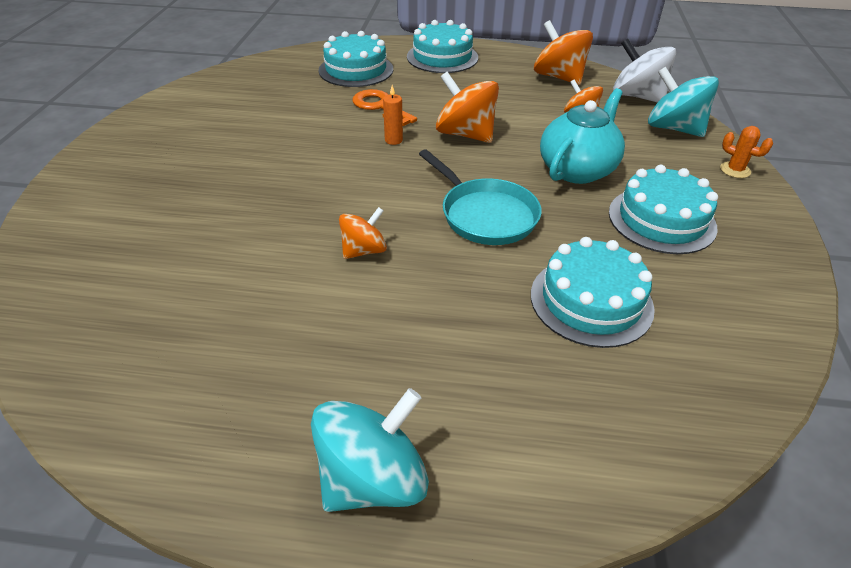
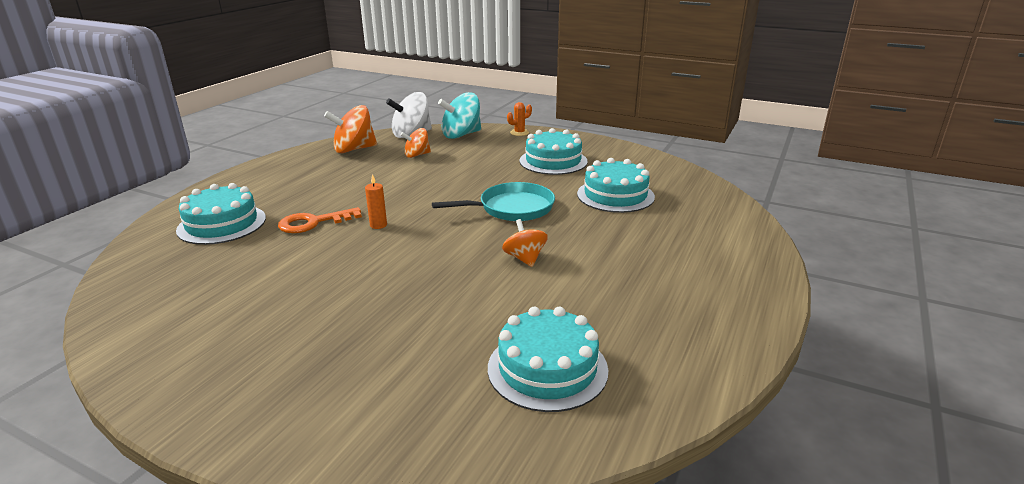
camera: 70 degrees left, 15 degrees down
(373, 478) = (739, 283): turquoise spinning top -> none
(442, 57) = (256, 182): turquoise cake -> turquoise cake (547, 369)
(465, 134) = (400, 196): orange spinning top -> none
(577, 170) = (483, 170): turquoise teapot -> none

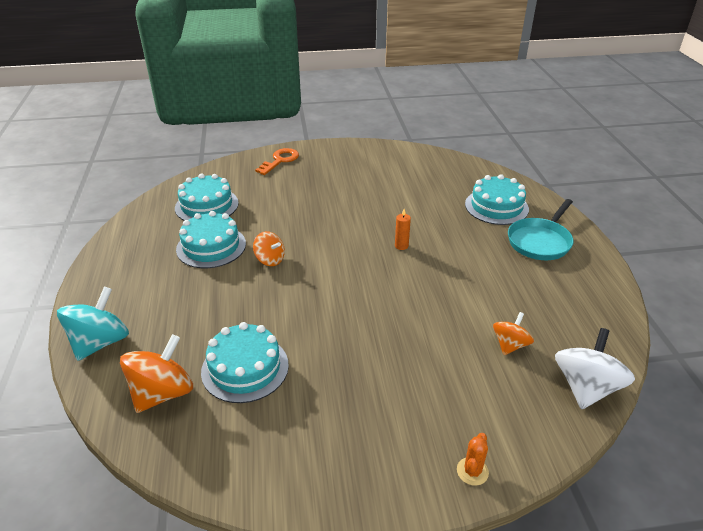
camera: 145 degrees right, 10 degrees up
(313, 223) = (446, 230): orange key -> orange key (280, 160)
(354, 149) = (582, 323): orange spinning top -> orange spinning top (163, 393)
(461, 135) = (532, 419): turquoise spinning top -> turquoise spinning top (100, 342)
(512, 208) = (325, 305): turquoise pan -> turquoise pan (540, 241)
(553, 161) = (358, 408): turquoise cake -> turquoise cake (211, 246)

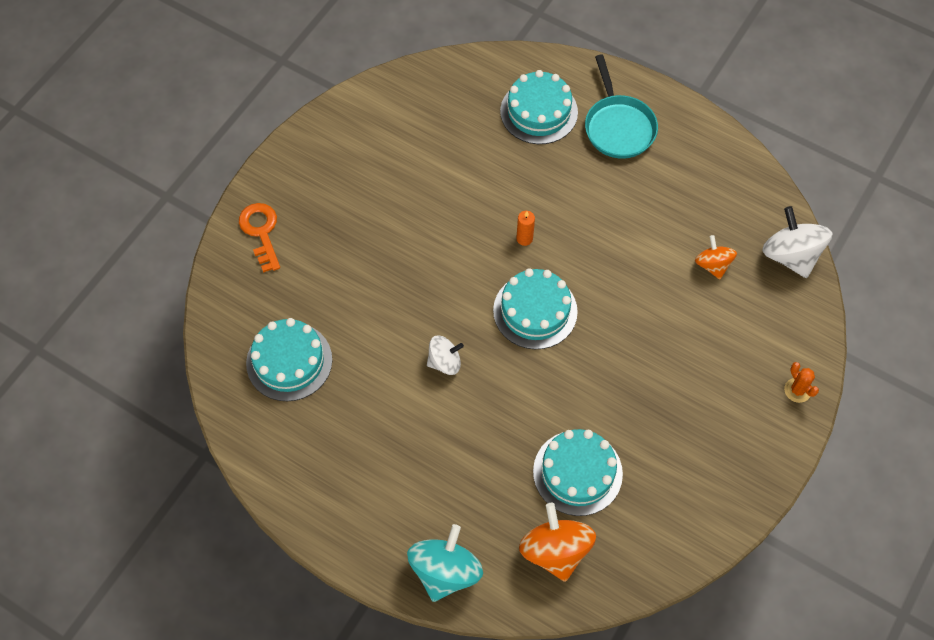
camera: 50 degrees left, 25 degrees up
(100, 342) = (445, 571): turquoise spinning top -> turquoise spinning top turned 45 degrees clockwise
(211, 246) = (374, 400): turquoise cake -> turquoise cake (535, 311)
(270, 260) = (445, 362): orange spinning top -> white spinning top

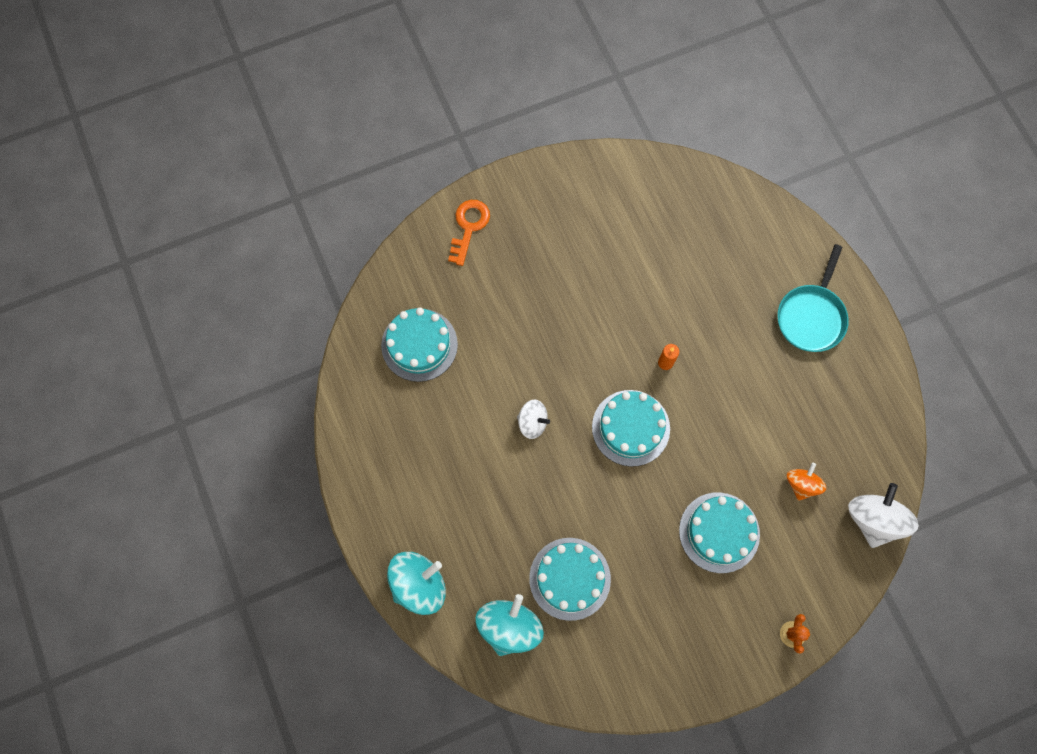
camera: 35 degrees right, 10 degrees up
(539, 111) = (755, 262): turquoise cake -> turquoise cake (719, 532)
(555, 551) = (509, 626): orange spinning top -> turquoise spinning top

